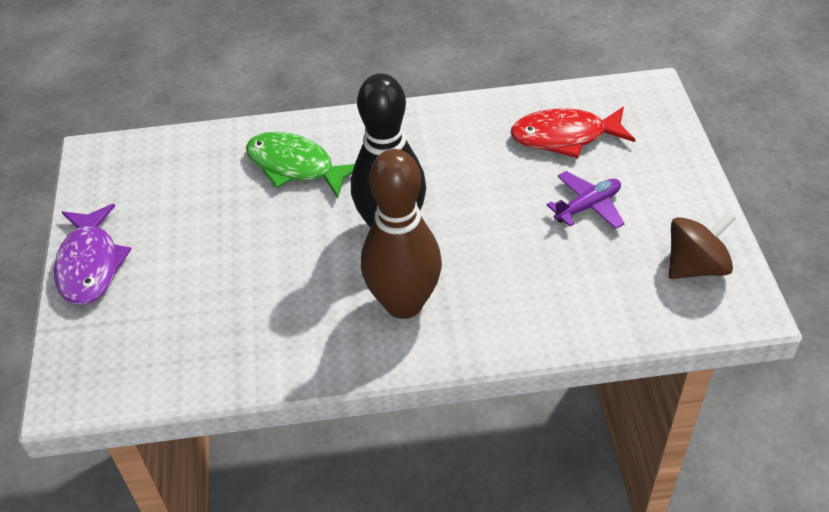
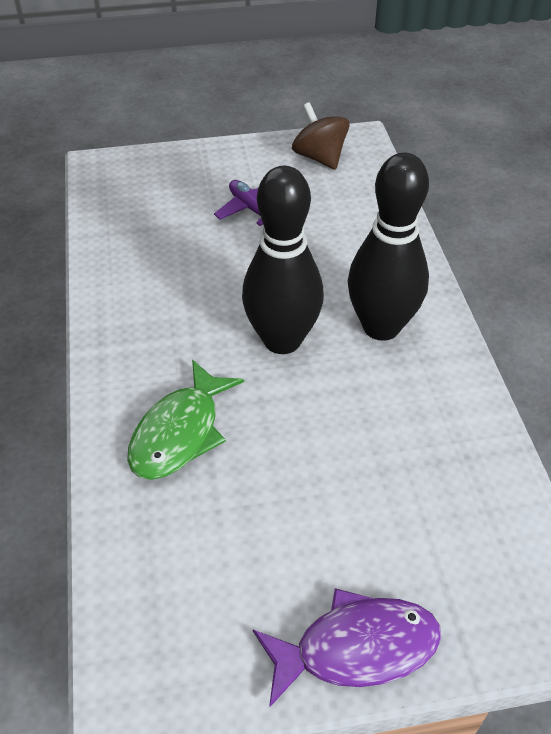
camera: 95 degrees left, 0 degrees up
(404, 304) = (381, 327): brown bowling pin -> black bowling pin
(565, 136) = (157, 219): red fish -> none

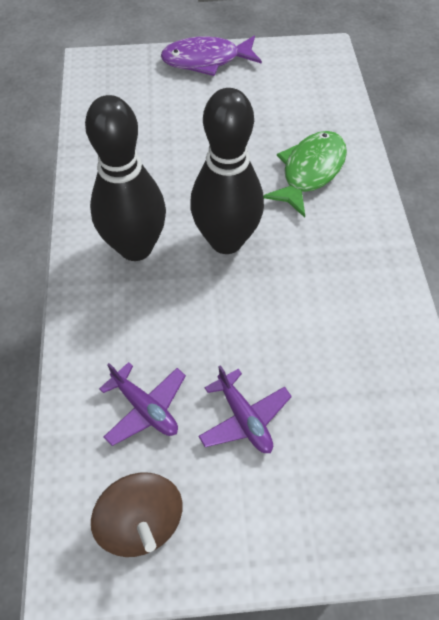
camera: 175 degrees left, 10 degrees up
(333, 210) = (145, 408): none -> purple plane

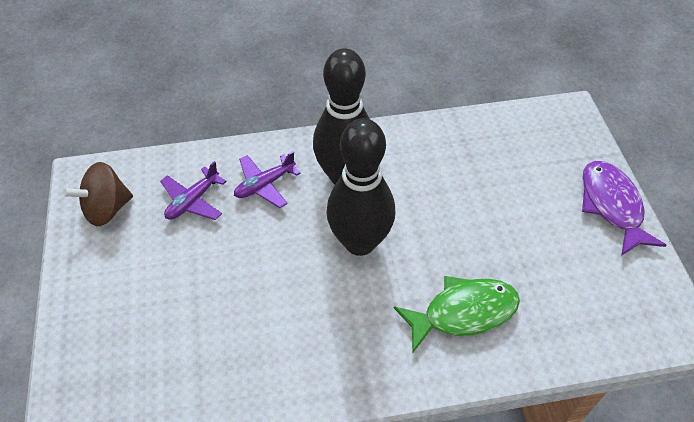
camera: 85 degrees right, 5 degrees down
(244, 418) = (180, 267): purple plane -> purple plane (265, 185)
(310, 172) = (463, 313): green fish -> green fish turned 45 degrees counterclockwise

